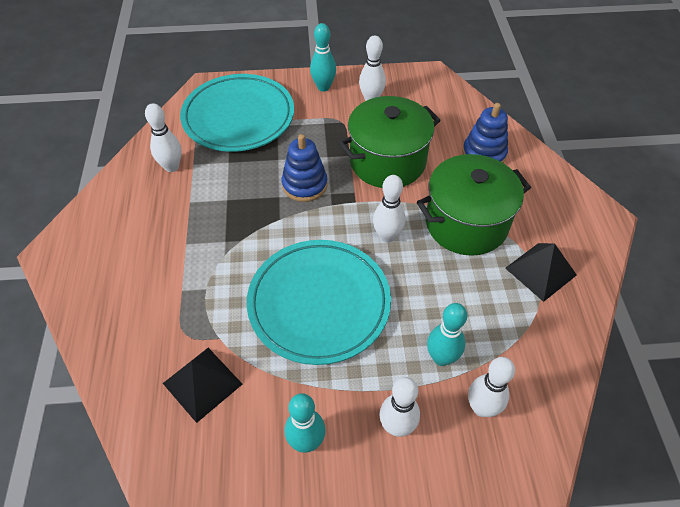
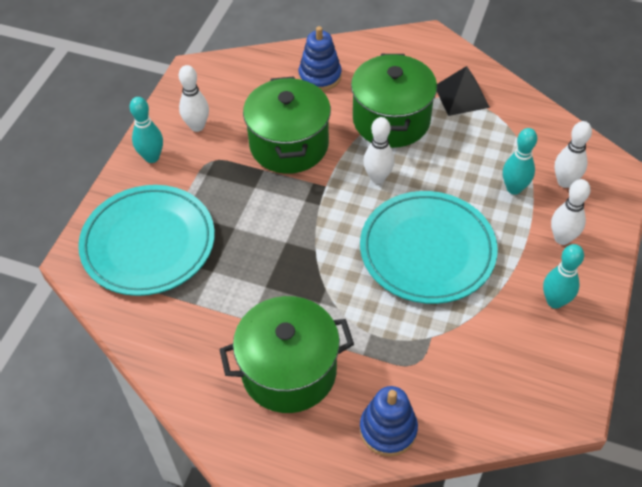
camera: 65 degrees left, 0 degrees up
(148, 244) = (289, 371): none -> green pot
(171, 167) = (188, 325): white bowling pin -> none
(202, 383) = (474, 362): black pyramid -> none
(304, 185) = (282, 217): blue stacking toy -> blue stacking toy (388, 429)

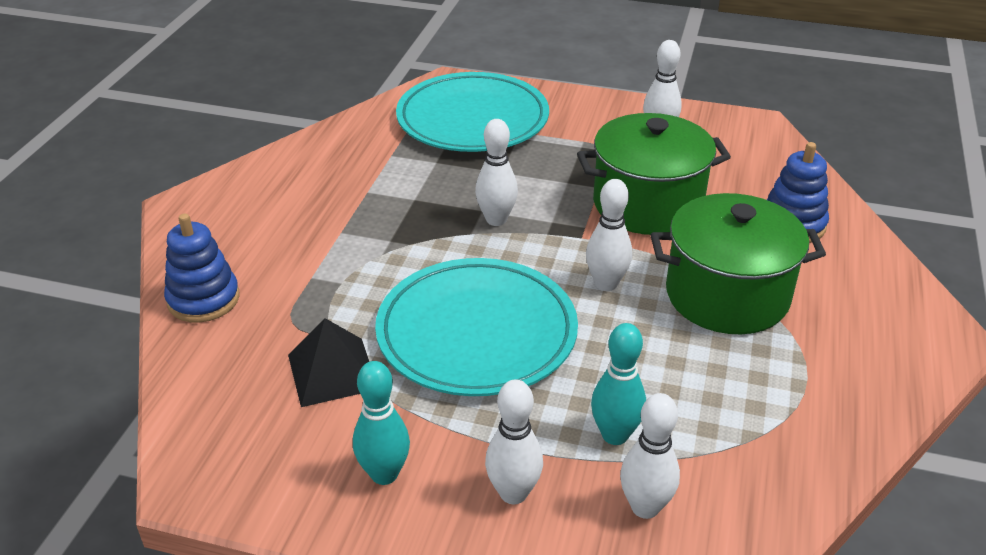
camera: 85 degrees right, 15 degrees down
(152, 157) = (599, 110): turquoise bowling pin -> none
(289, 371) = (296, 222): green pot -> none
(299, 234) = (496, 220): none -> white bowling pin
(461, 96) = (813, 375): black pyramid -> black pyramid (332, 371)

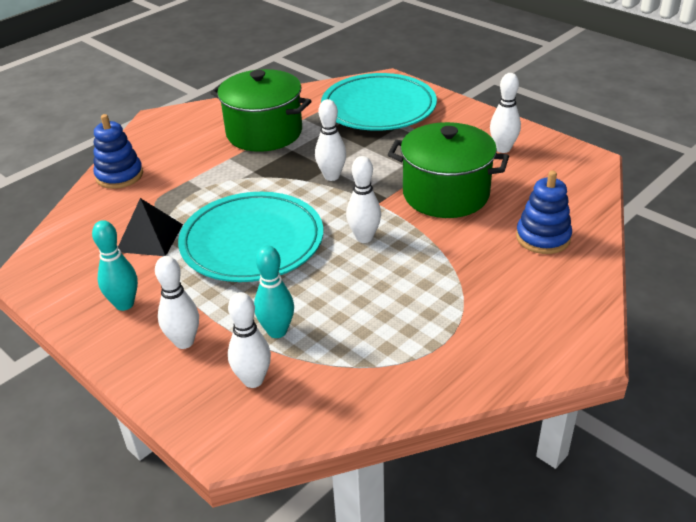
camera: 30 degrees right, 0 degrees up
(727, 295) = (441, 270): green pot -> green pot (264, 133)

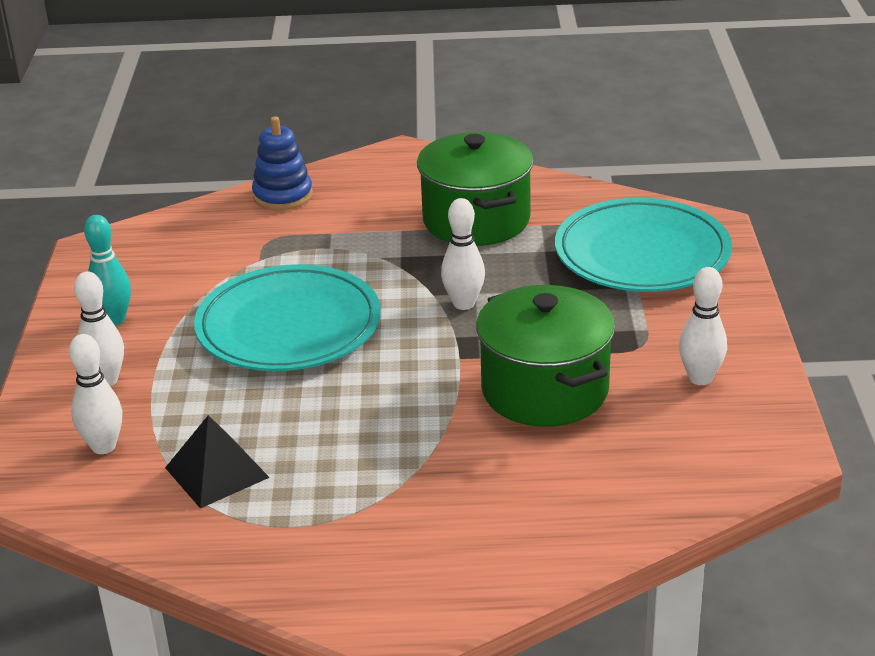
camera: 45 degrees right, 5 degrees down
(150, 237) = (218, 271): black pyramid -> black pyramid (217, 472)
(277, 331) = (182, 419): turquoise bowling pin -> none
(364, 237) = (390, 384): white bowling pin -> none
(543, 237) = (563, 497): blue stacking toy -> none

